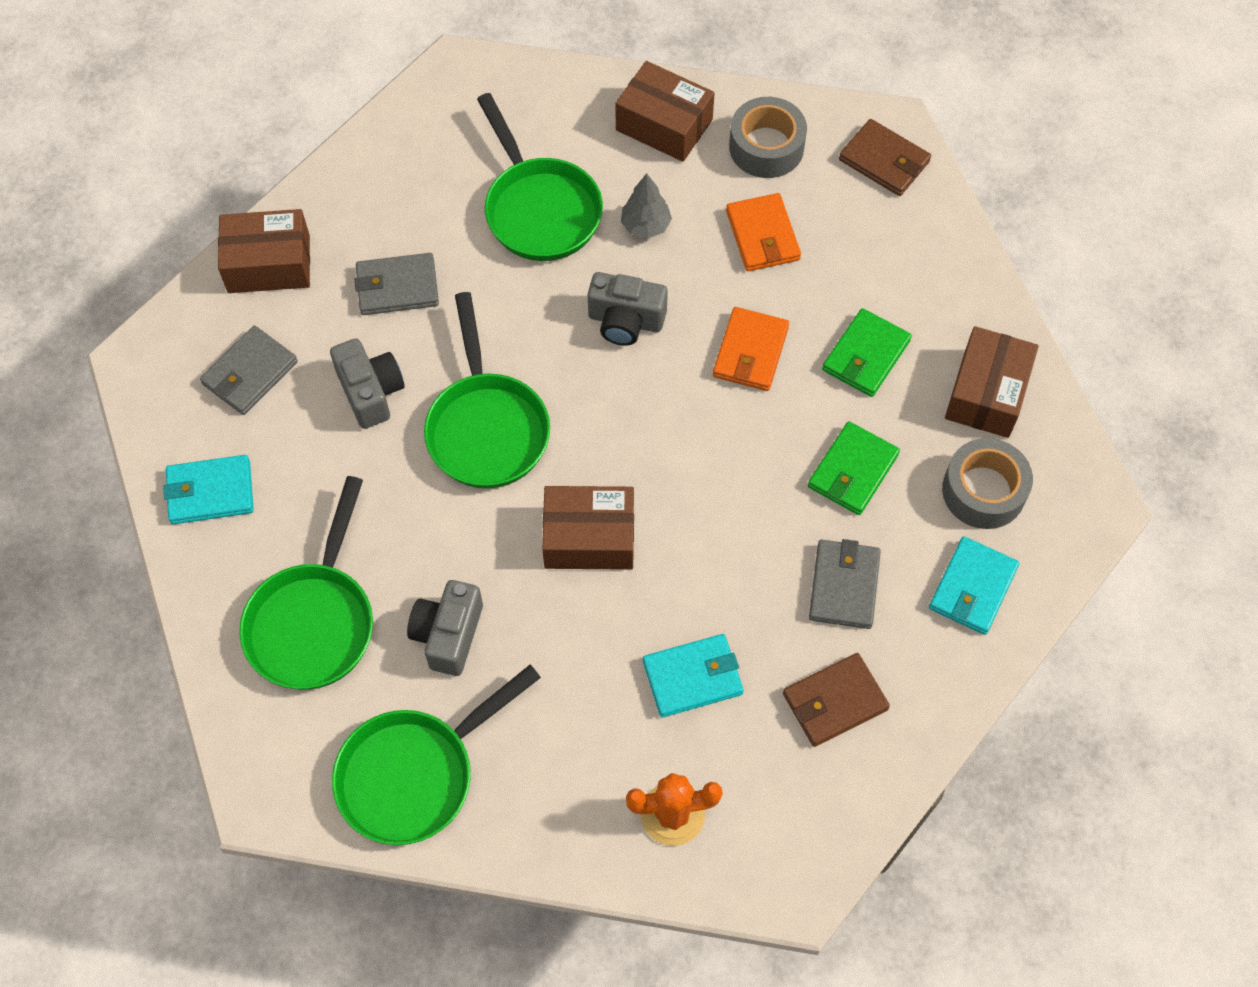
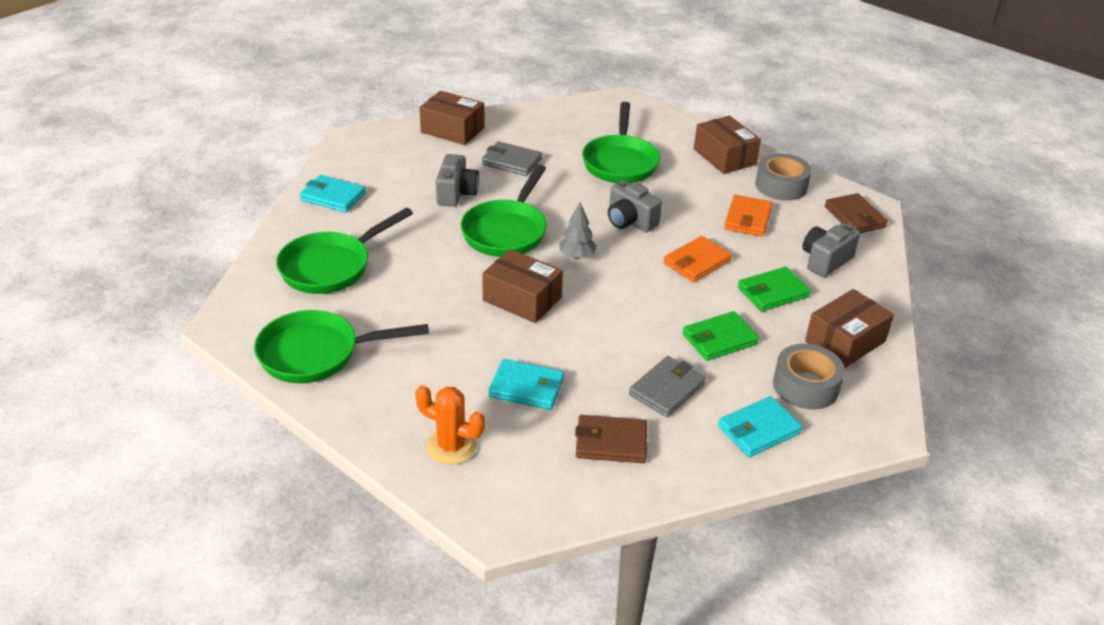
camera: 30 degrees right, 25 degrees down
(250, 373) = (401, 163): grey wallet -> none
(448, 635) = (398, 304): grey camera -> grey camera (825, 261)
(645, 226) = (677, 190): grey tree -> grey tree (577, 256)

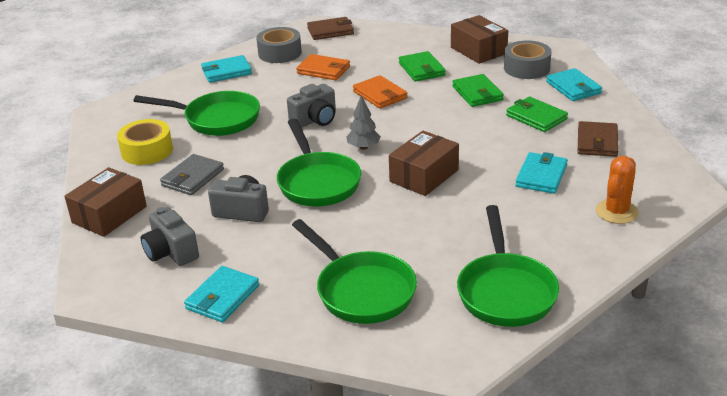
camera: 80 degrees left, 5 degrees down
(507, 231) = (317, 182): green pan -> green pan turned 45 degrees clockwise
(556, 133) = (147, 151): none -> yellow tape
(667, 389) = (536, 117): grey wallet -> green wallet
(724, 157) = (226, 72): brown box -> turquoise wallet
(825, 261) = (384, 47): grey camera -> grey camera (171, 252)

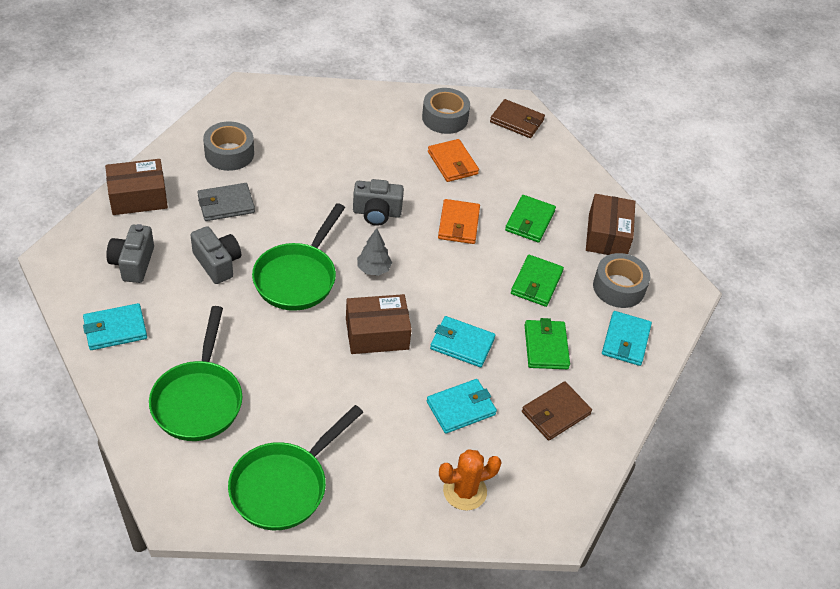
camera: 35 degrees right, 15 degrees up
(147, 151) = (229, 153): yellow tape -> grey tape
(216, 119) = (311, 157): green pan -> none
(226, 72) = (380, 110): turquoise wallet -> turquoise wallet (462, 344)

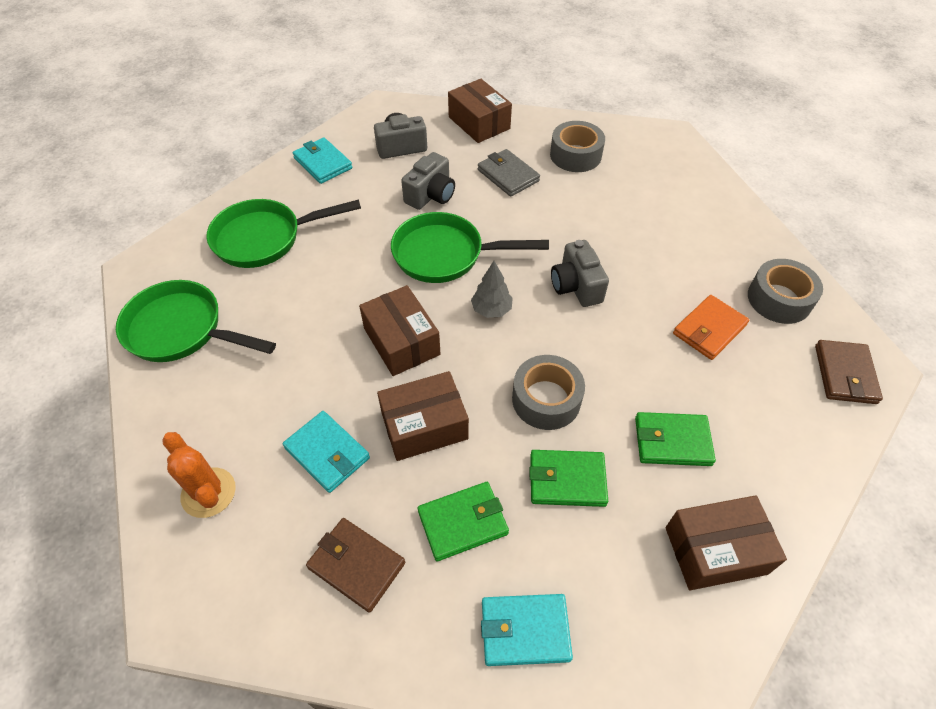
camera: 75 degrees right, 5 degrees up
(458, 224) = (612, 365): orange wallet -> none
(462, 344) = (424, 426): turquoise wallet -> brown box
(619, 287) = (623, 594): grey tape -> grey tape (546, 399)

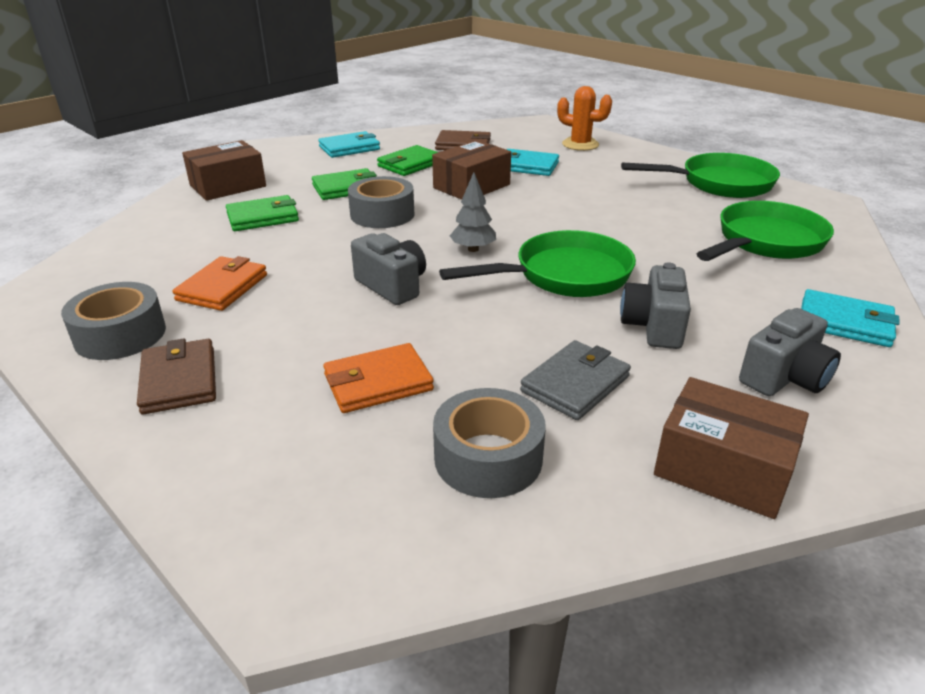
camera: 155 degrees right, 20 degrees down
(401, 341) = (537, 215): brown box -> none
(508, 175) = (575, 384): grey wallet -> grey wallet turned 75 degrees counterclockwise
(613, 208) = (378, 382): none -> orange wallet
(844, 374) = (65, 289): brown wallet -> brown wallet (179, 380)

